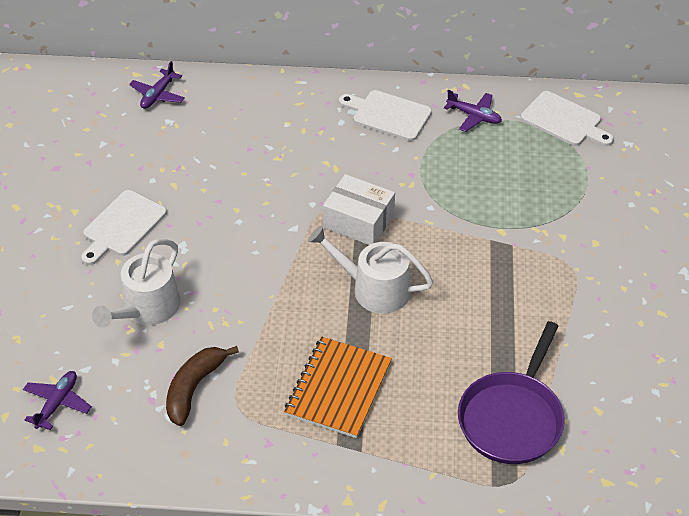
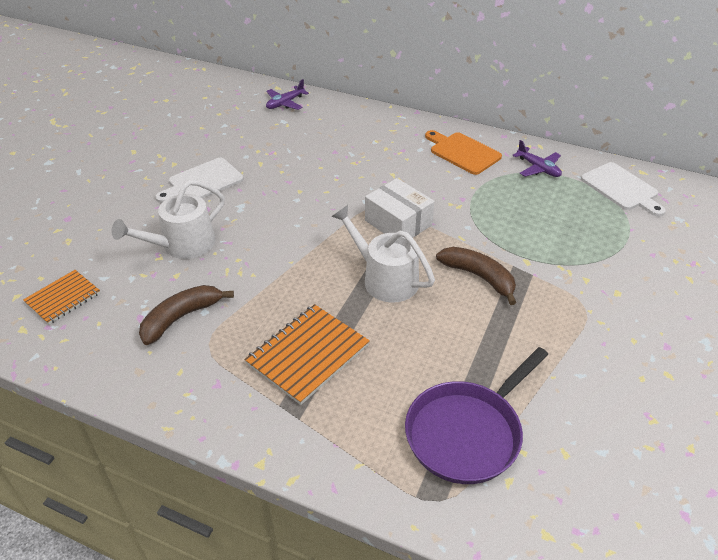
camera: 20 degrees right, 5 degrees down
(57, 403) = (63, 298): purple plane -> orange notebook
(388, 115) = (462, 152): white cutting board -> orange cutting board
(463, 261) = (479, 277): none -> brown banana

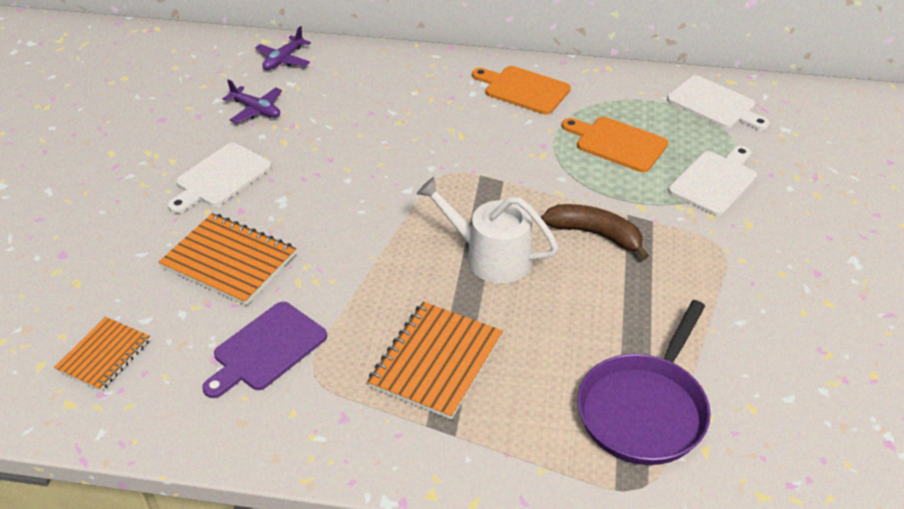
camera: 15 degrees left, 0 degrees up
(181, 318) = (266, 349): brown banana -> purple cutting board
(182, 245) = (229, 261): white watering can -> orange notebook
(398, 223) = (480, 187): white box -> none
(525, 206) = (617, 143): none -> orange cutting board
(538, 168) = (616, 95): purple plane -> purple plane (256, 110)
(599, 251) = (715, 181): none -> white cutting board

